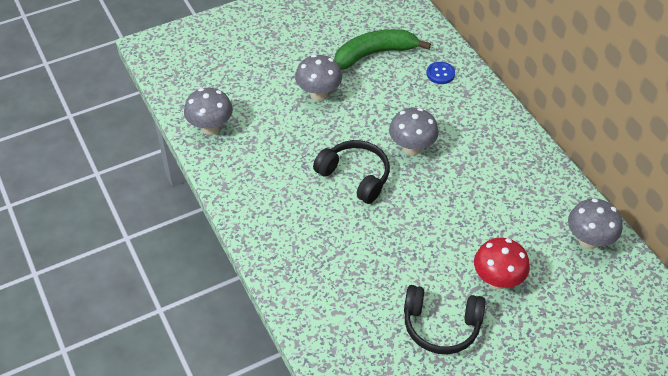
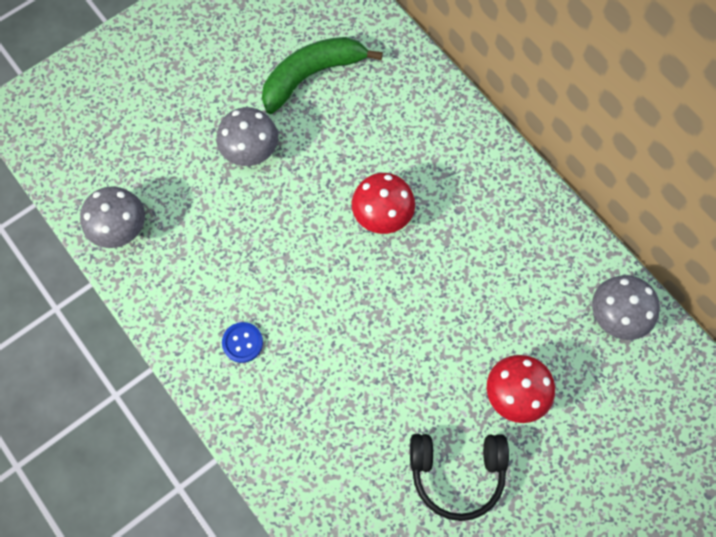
camera: 10 degrees left, 20 degrees up
(355, 176) = (319, 272): black headphones -> none
(411, 148) = (382, 216): grey mushroom -> red mushroom
(440, 74) = (401, 93): blue button -> blue button (242, 342)

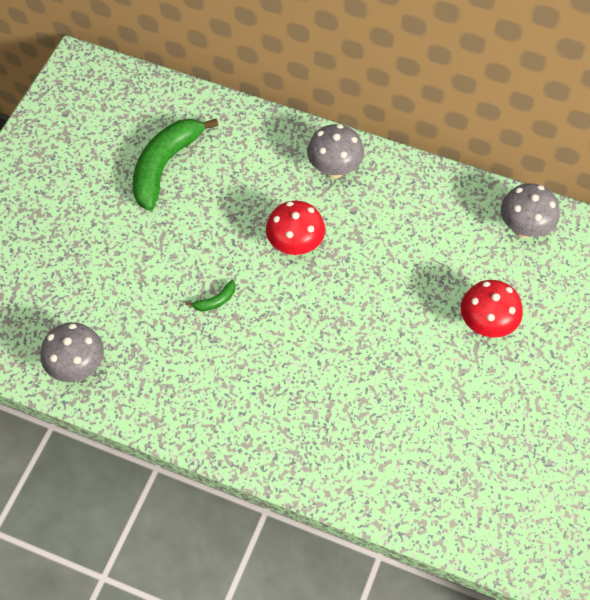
camera: 30 degrees left, 10 degrees down
(242, 342) = (243, 401): blue button -> none
(251, 152) = (152, 250): grey mushroom -> grey mushroom (334, 169)
(277, 232) = (215, 301): none -> green banana
(457, 473) = (480, 406): black headphones -> none

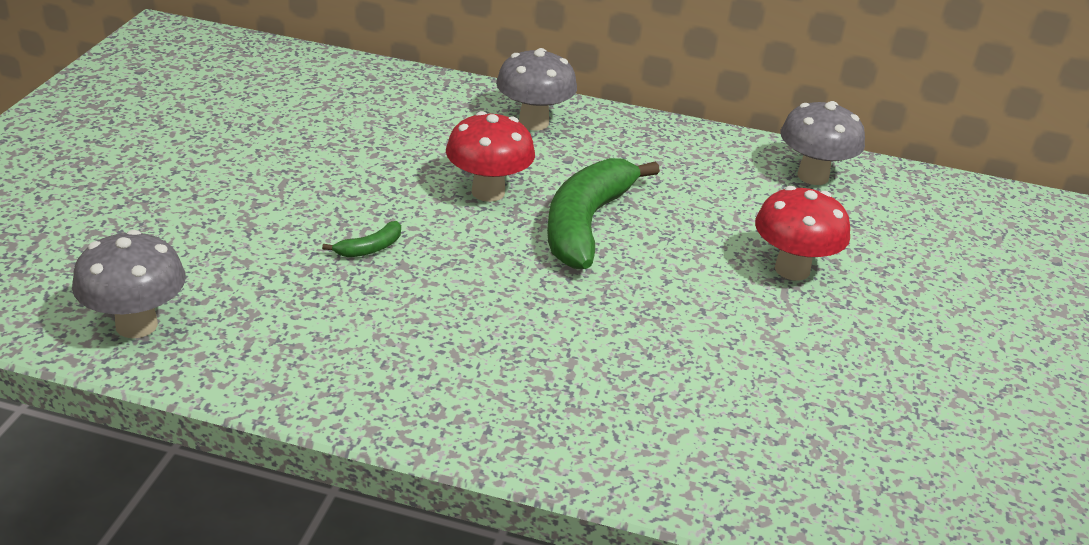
camera: 10 degrees left, 25 degrees down
(165, 166) = (287, 117): green banana -> green banana (586, 224)

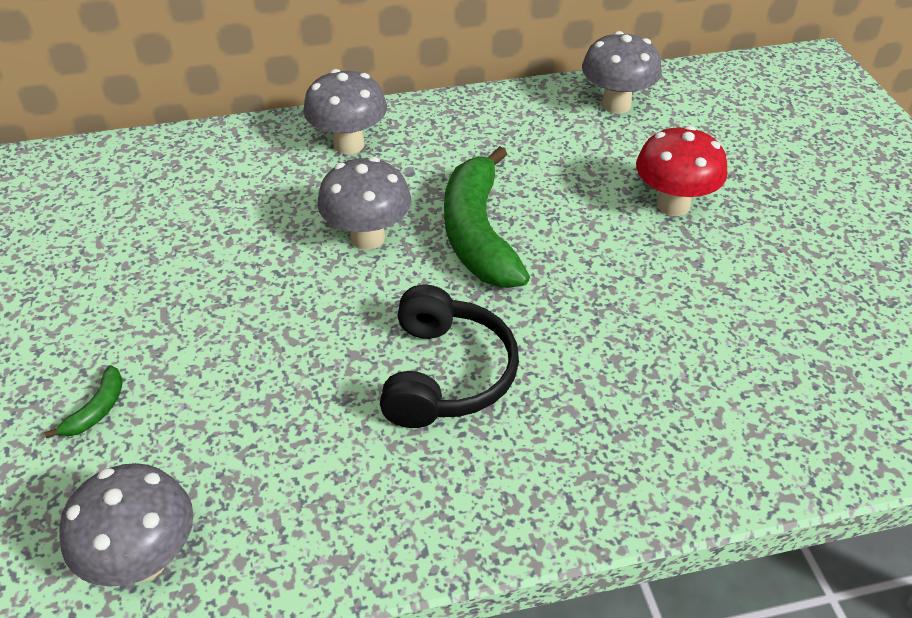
camera: 25 degrees left, 10 degrees up
(370, 248) = (308, 351): green banana -> green banana (97, 410)
(465, 307) = (446, 374): none -> black headphones
(488, 192) = (367, 238): red mushroom -> grey mushroom

